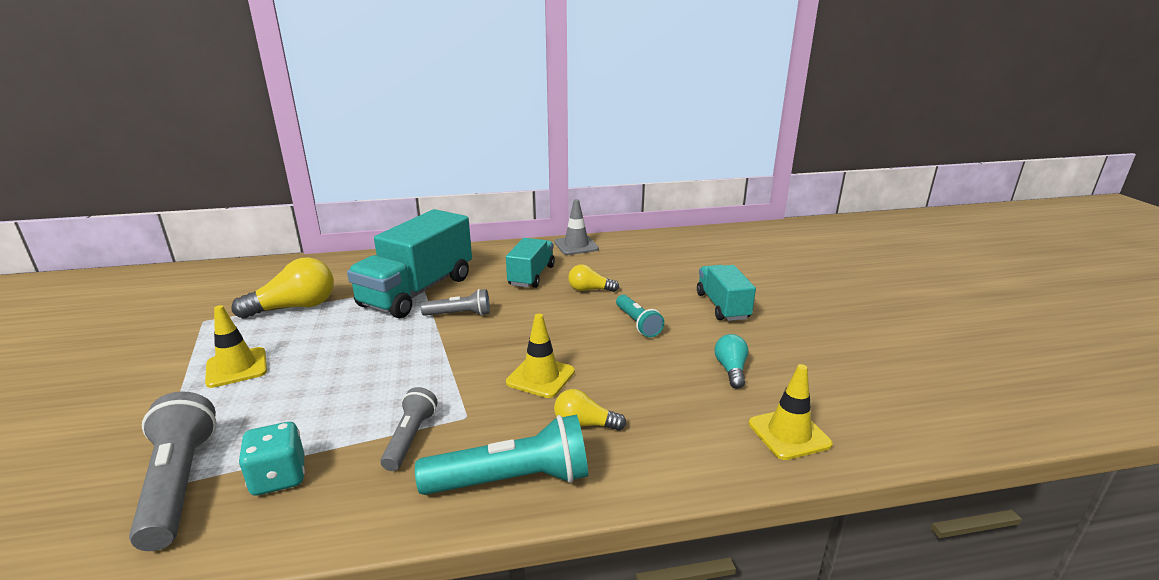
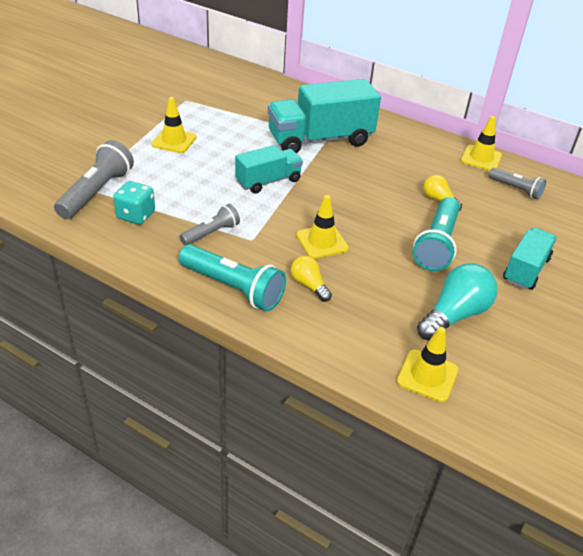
camera: 40 degrees right, 15 degrees up
(295, 307) = (239, 115): yellow light bulb -> none
(459, 314) = (326, 171): grey flashlight -> grey flashlight (516, 189)
(531, 276) = (411, 167): turquoise truck -> turquoise truck (268, 181)
(576, 246) = (481, 158): grey traffic cone -> yellow traffic cone
(637, 323) = (437, 244): turquoise flashlight -> turquoise flashlight, size x1.67
(731, 370) = (454, 315): turquoise light bulb -> turquoise light bulb, size x1.77

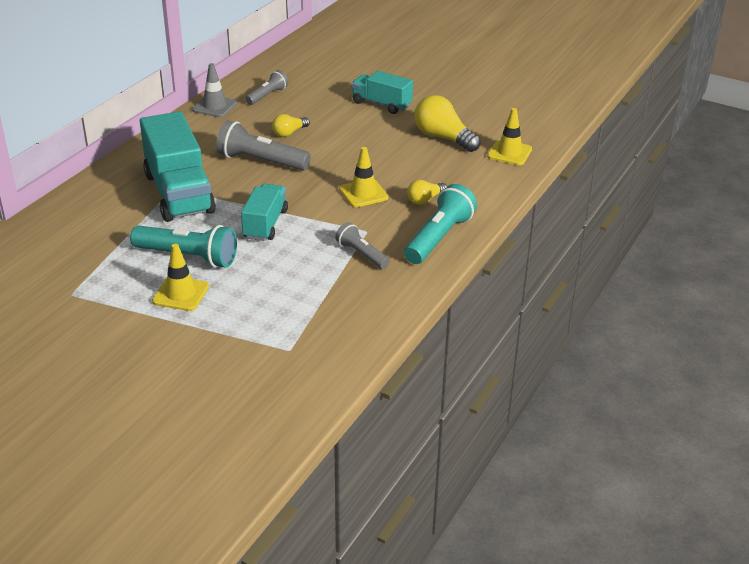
camera: 90 degrees left, 5 degrees down
(97, 192) = (298, 338): grey flashlight -> grey flashlight (261, 161)
(136, 215) = (339, 305): turquoise dice -> none
(268, 181) = (265, 224): turquoise truck -> turquoise truck turned 45 degrees clockwise
(437, 244) = (356, 138): turquoise flashlight -> turquoise flashlight (188, 257)
(454, 315) = (443, 138): turquoise light bulb -> yellow light bulb
(481, 158) = (214, 106): yellow traffic cone -> grey traffic cone

